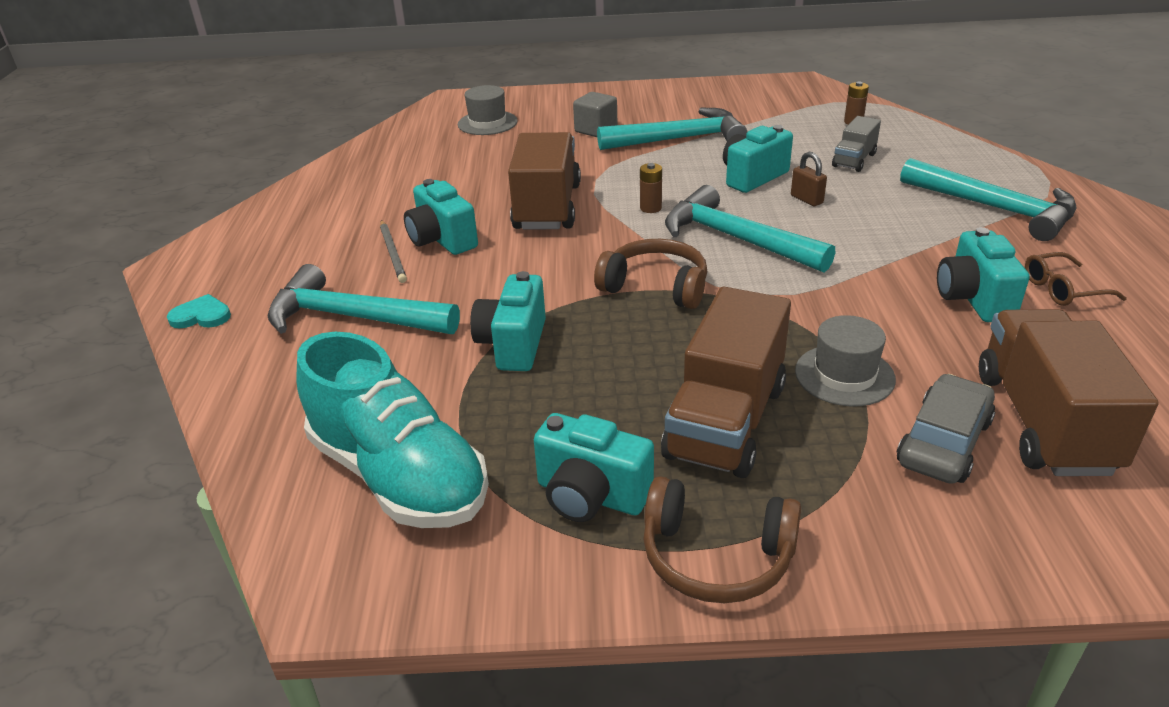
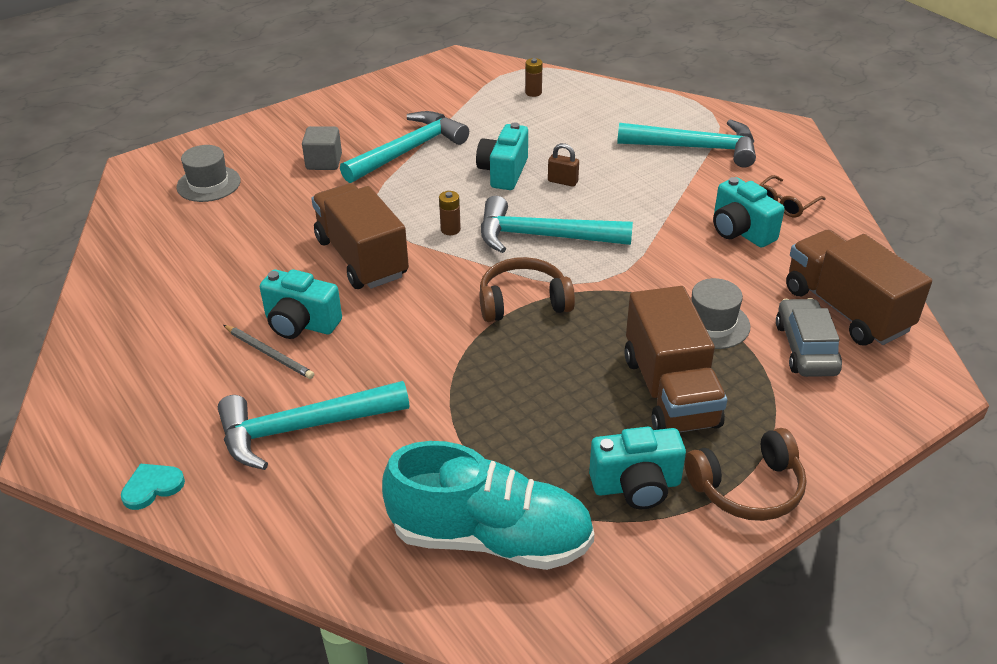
camera: 35 degrees left, 5 degrees up
(513, 344) = (465, 396): turquoise camera -> none
(854, 160) = (565, 132): grey truck -> none

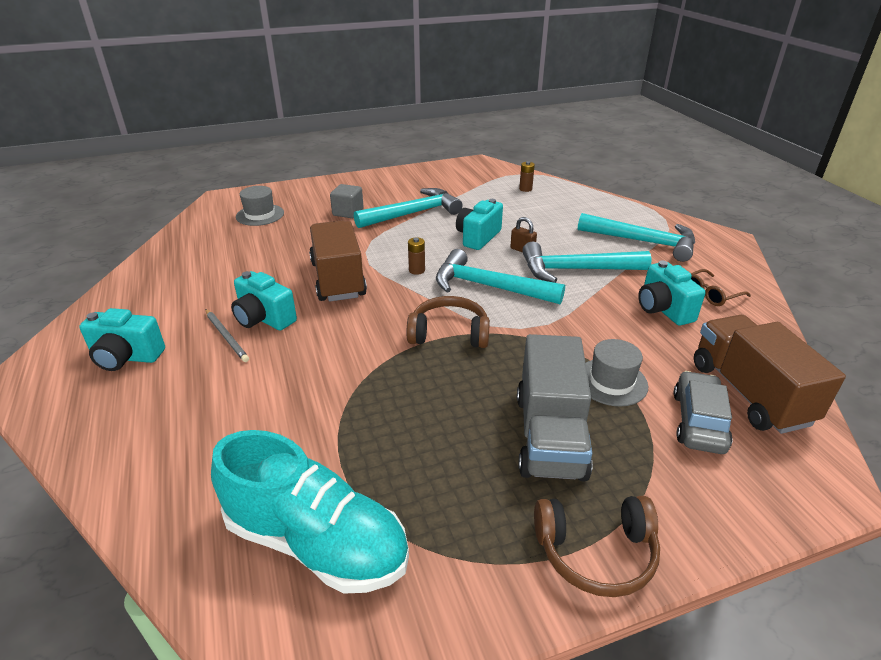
camera: 15 degrees right, 5 degrees down
(152, 487) = (68, 424): turquoise heart -> none
(303, 428) = (215, 401): turquoise hammer -> turquoise hammer (576, 270)
(636, 486) = (481, 522): turquoise camera -> turquoise camera (126, 357)
(670, 391) = (549, 435): brown truck -> grey truck

